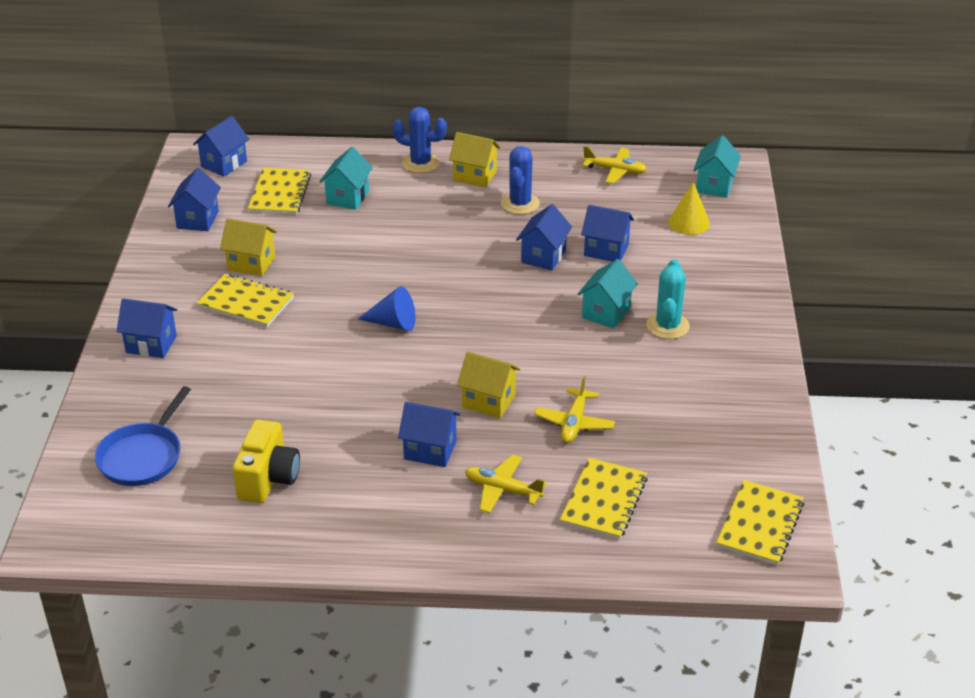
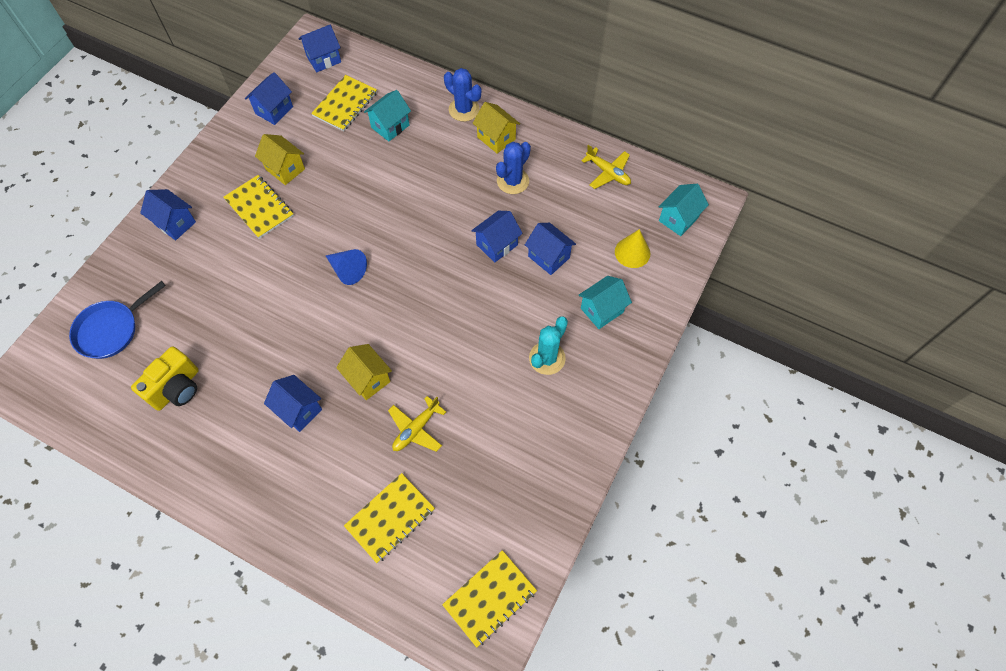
camera: 25 degrees right, 25 degrees up
(502, 490) = (325, 473): yellow plane -> none
(606, 312) = (508, 324): turquoise house -> turquoise house (602, 310)

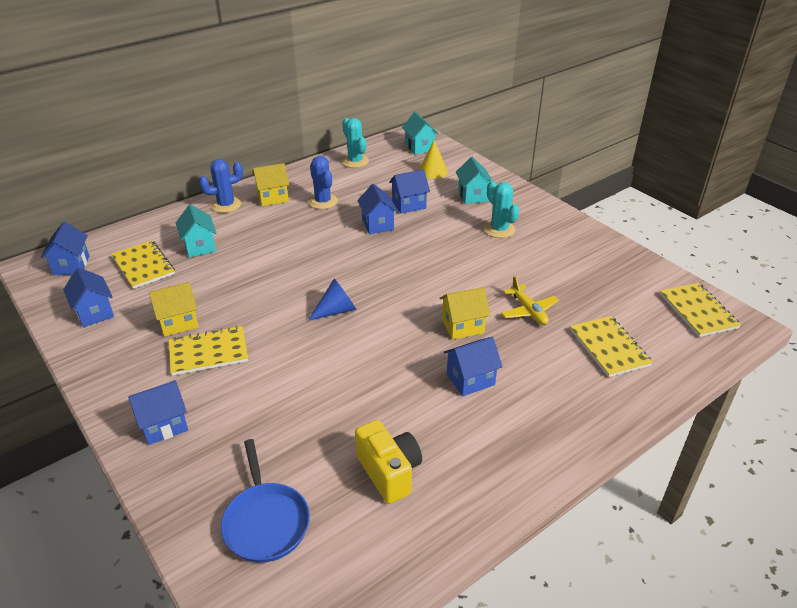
camera: 65 degrees left, 25 degrees down
(608, 173) = (355, 161): yellow plane -> turquoise cactus

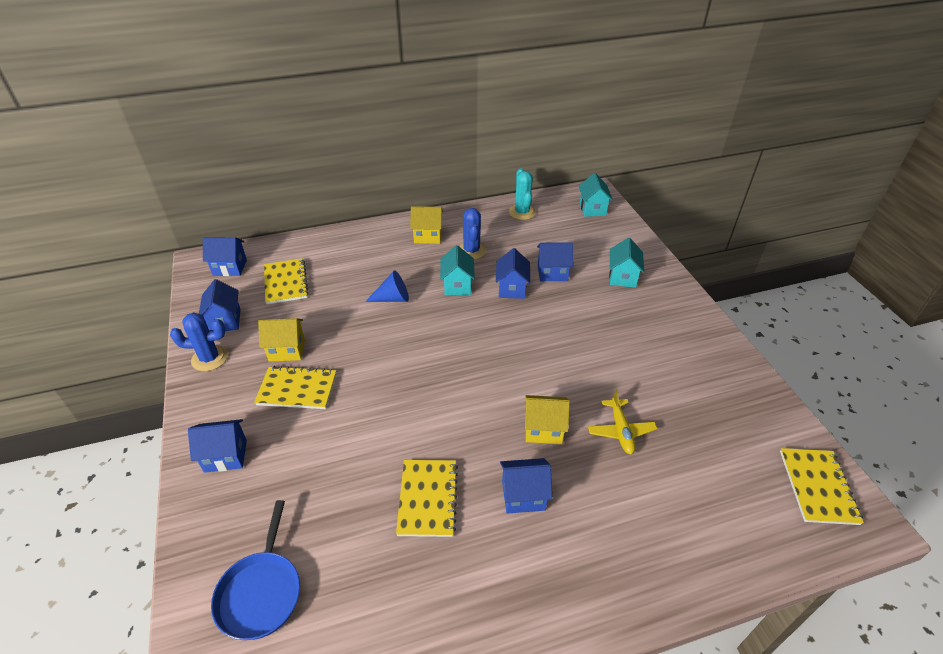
camera: 20 degrees right, 5 degrees up
(71, 265) = (230, 267): blue house -> blue house turned 75 degrees clockwise
(200, 246) = (341, 274): turquoise house -> turquoise house (457, 285)
(226, 205) = (383, 235): blue cactus -> blue cactus (209, 358)
(336, 310) = (429, 376): blue cone -> blue cone (393, 298)
(389, 472) = (395, 578): yellow camera -> none
(433, 171) = (594, 239): yellow cone -> none
(499, 229) = (632, 324): turquoise cactus -> none
(609, 347) = (690, 503): yellow notebook -> yellow notebook (427, 498)

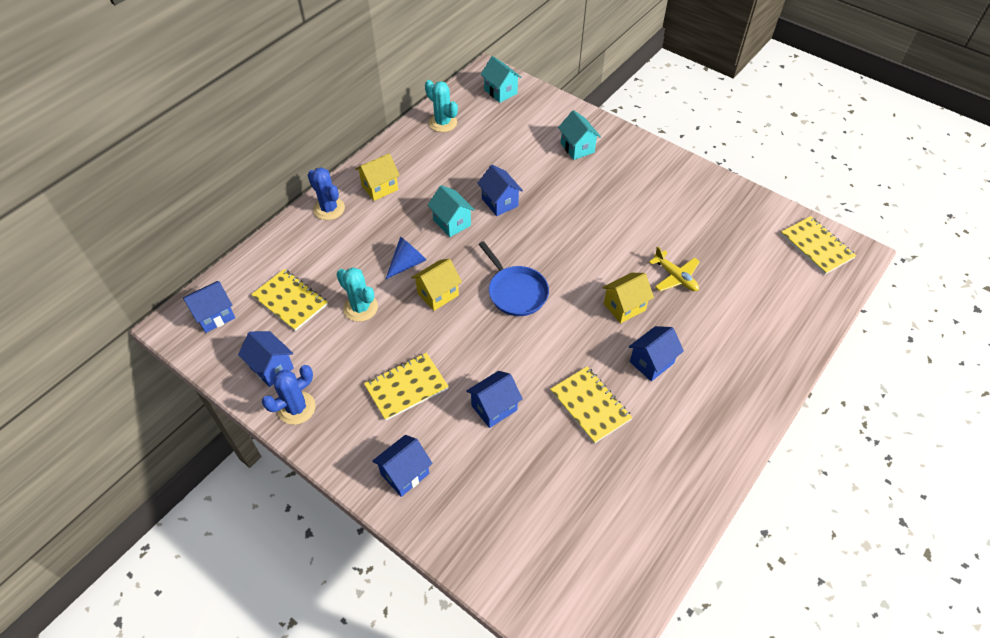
camera: 35 degrees left, 10 degrees up
(261, 592) = (538, 542): blue pan -> blue pan (516, 292)
(287, 350) = (361, 361): yellow house -> yellow house (438, 294)
(327, 312) = (360, 308): none -> turquoise cactus
(471, 251) = (433, 183): blue cactus -> blue cactus (329, 209)
(552, 273) = (520, 171): blue house -> blue house (494, 408)

